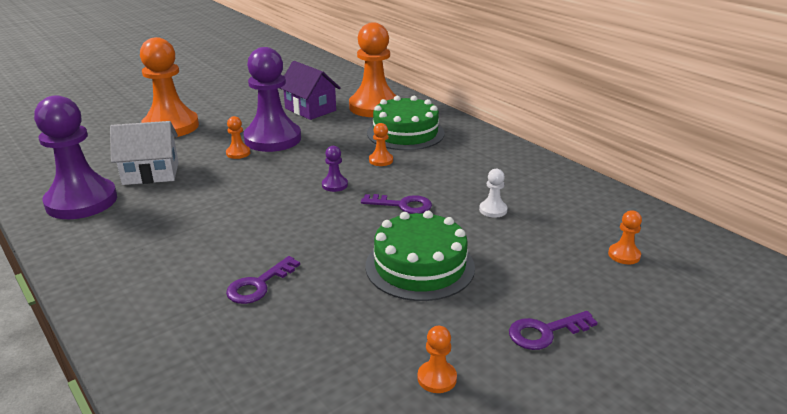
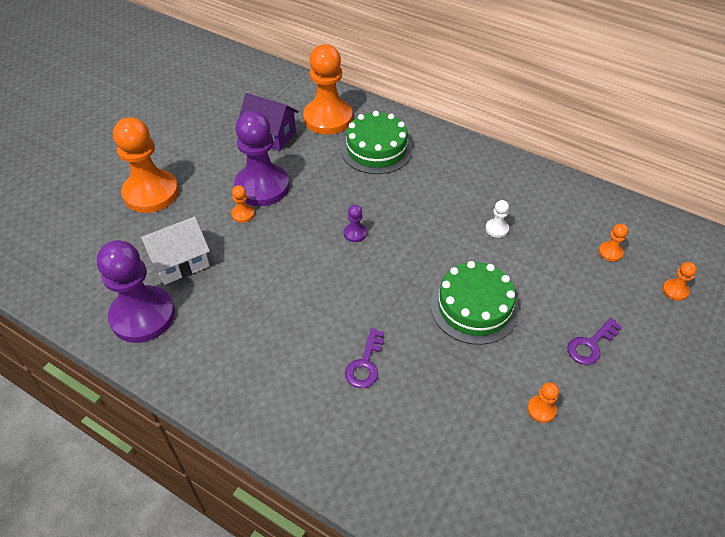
camera: 20 degrees left, 20 degrees up
(381, 160) = (375, 191): orange pawn -> orange pawn (675, 290)
(402, 205) = (424, 243): purple key -> none

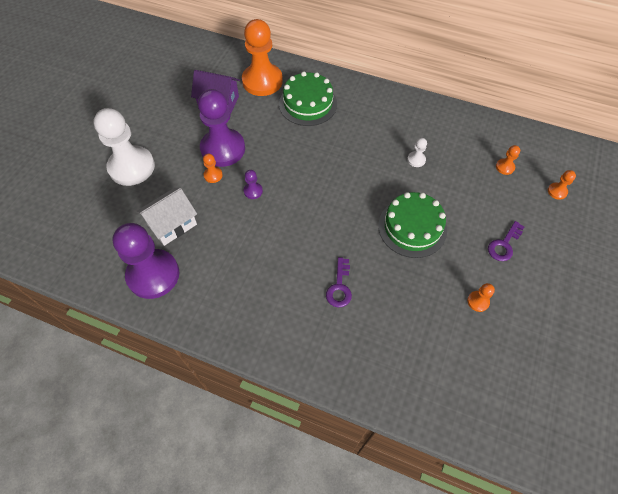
camera: 10 degrees left, 10 degrees up
(151, 193) = (131, 167): orange pawn -> white pawn
(355, 233) = (307, 179): purple pawn -> purple pawn (253, 191)

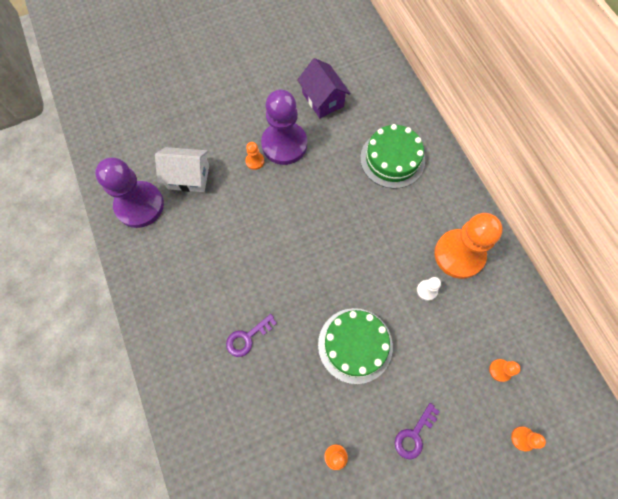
camera: 45 degrees right, 10 degrees up
(131, 167) = (207, 105): white pawn -> none
(253, 191) = (269, 200): purple pawn -> none
(262, 81) = (377, 107): orange pawn -> orange pawn (459, 254)
(504, 244) = (414, 434): purple key -> purple key turned 45 degrees counterclockwise

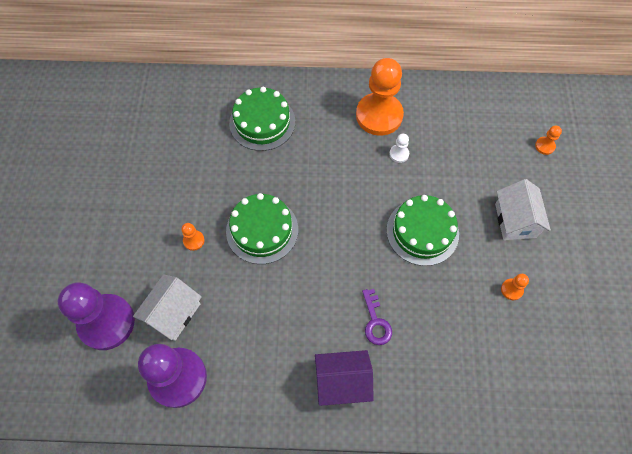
camera: 65 degrees left, 5 degrees down
(284, 144) = (191, 206): purple pawn -> purple pawn (106, 322)
(289, 207) = (262, 230): none -> green cake
(323, 100) = (163, 150): purple house -> purple house (342, 381)
(414, 434) = (515, 220): purple key -> white house
(500, 370) = (487, 135): orange pawn -> none

